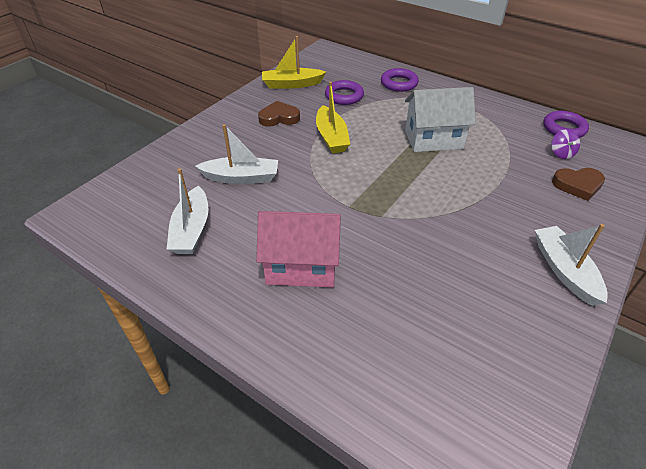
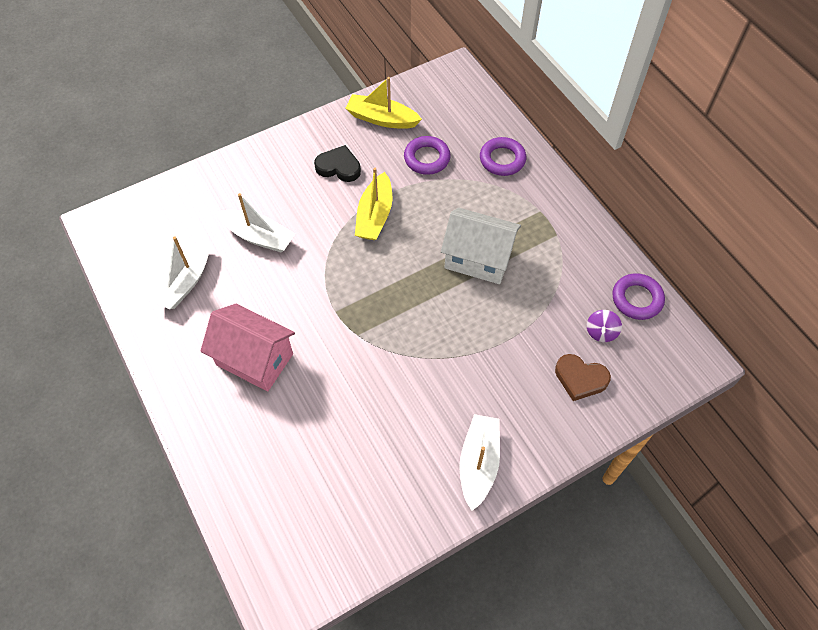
camera: 25 degrees right, 15 degrees up
(279, 118) = (339, 167): brown heart -> black heart

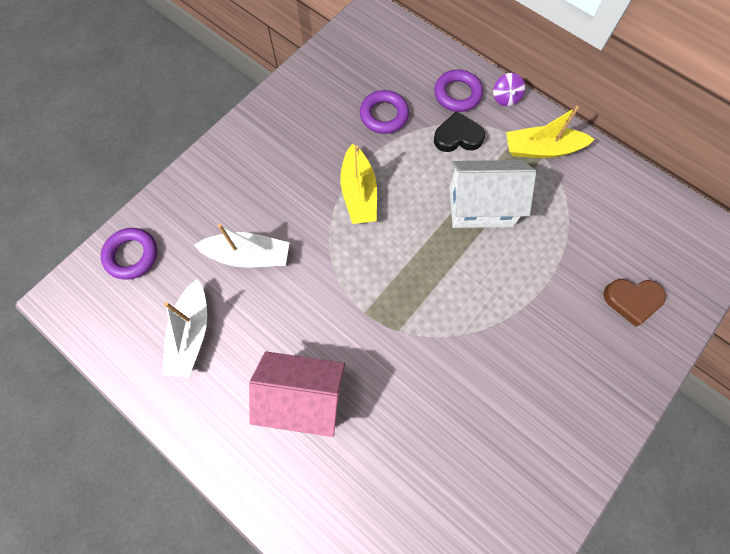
camera: 20 degrees left, 10 degrees up
(339, 167) = (299, 151): black heart -> black heart (457, 136)
(382, 119) = (320, 86): yellow boat -> yellow boat (542, 149)
(478, 463) = (578, 428): white boat -> none
(601, 332) = (629, 244): purple spinning top -> purple spinning top (505, 98)
(637, 299) = (645, 199): purple ring -> purple ring (132, 255)

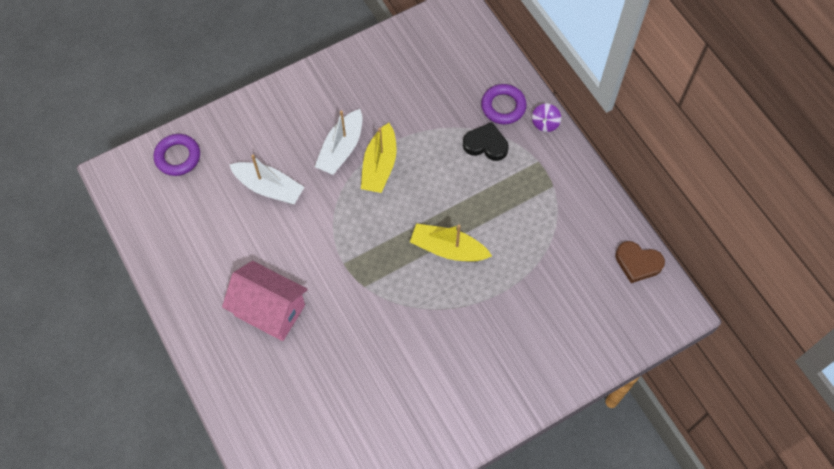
camera: 20 degrees right, 5 degrees down
(191, 334) = (202, 234): white boat -> white boat (341, 149)
(384, 115) = (430, 105): purple ring -> none
(480, 207) = (477, 211): white house -> none
(542, 149) = (555, 179): yellow boat -> yellow boat (448, 249)
(632, 300) = (569, 329): brown heart -> brown heart (637, 263)

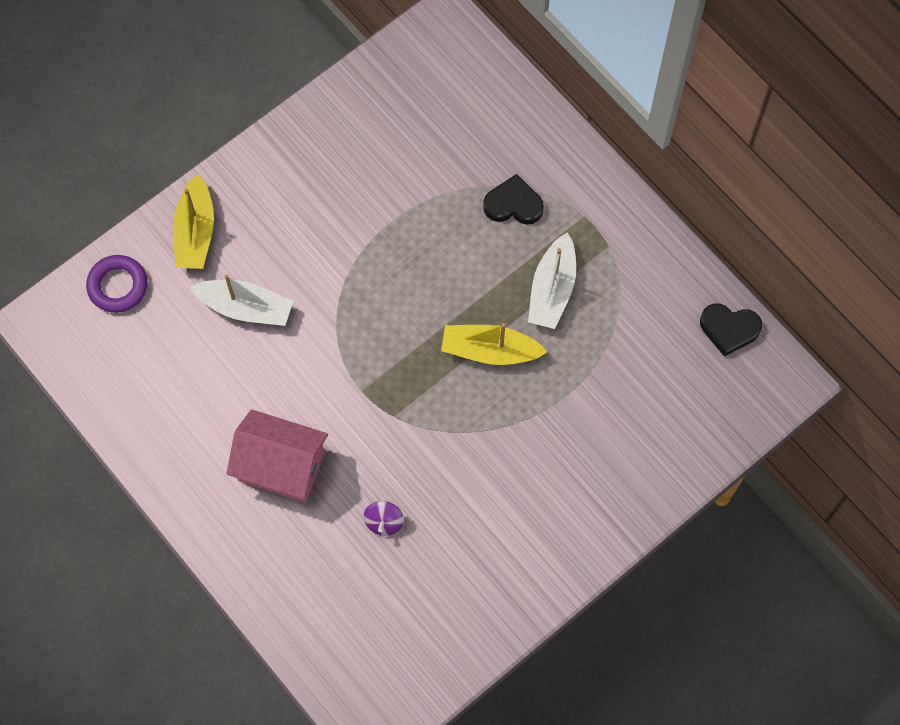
camera: 10 degrees left, 5 degrees up
(341, 149) = (328, 240): white boat -> white boat (552, 289)
(379, 166) = (382, 255): yellow boat -> yellow boat (195, 232)
(503, 106) = (527, 149): purple ring -> none
(545, 123) = (584, 163): purple spinning top -> purple spinning top (384, 522)
(637, 263) = (729, 329): brown heart -> black heart

